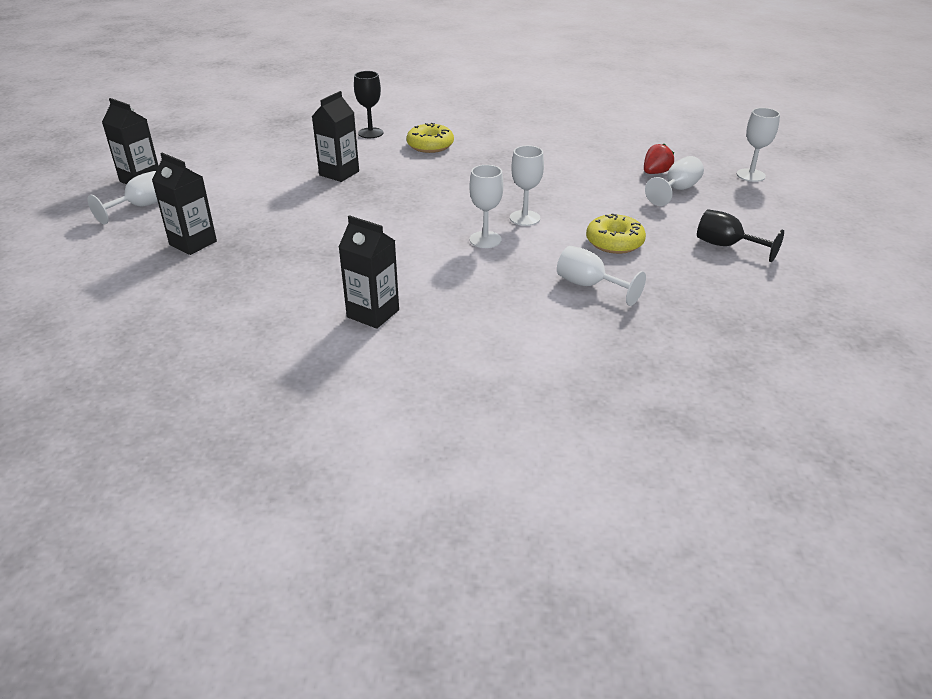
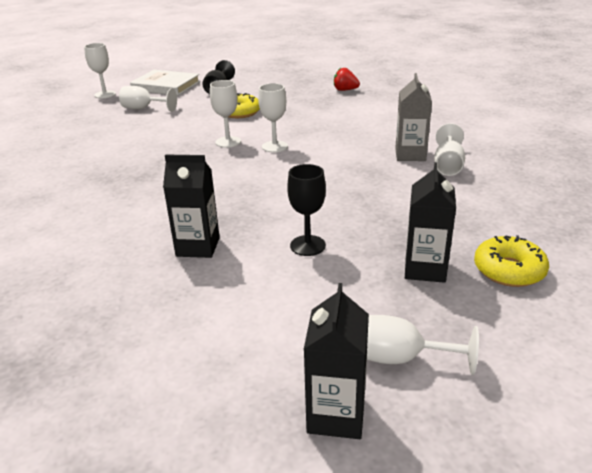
camera: 115 degrees left, 5 degrees down
(370, 133) = (60, 269): black goblet -> black goblet (307, 245)
(373, 313) = (410, 155): black carton -> grey carton
(430, 145) = (91, 217): yellow donut -> yellow donut (509, 270)
(589, 285) = (301, 110): white goblet -> white goblet (447, 166)
(655, 173) = (115, 118): red strawberry -> red strawberry (345, 90)
(766, 214) = (166, 86): none -> white book

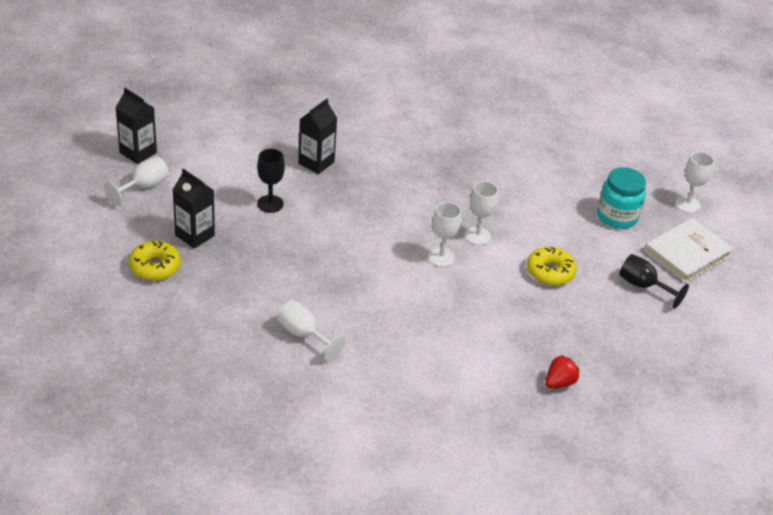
camera: 115 degrees right, 10 degrees up
(143, 108) = (617, 216): white goblet -> turquoise jar
(410, 155) = (346, 326): grey carton -> none

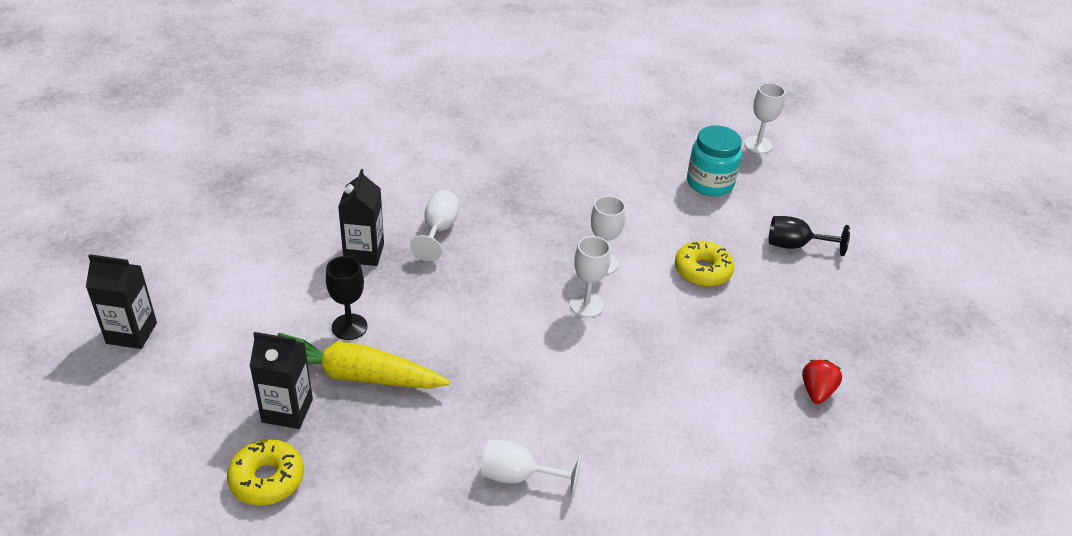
camera: 30 degrees left, 0 degrees up
(144, 187) = (172, 375): white goblet -> white goblet (438, 230)
(251, 234) = (356, 376): none -> yellow carrot
(687, 253) = (801, 194): white book -> none

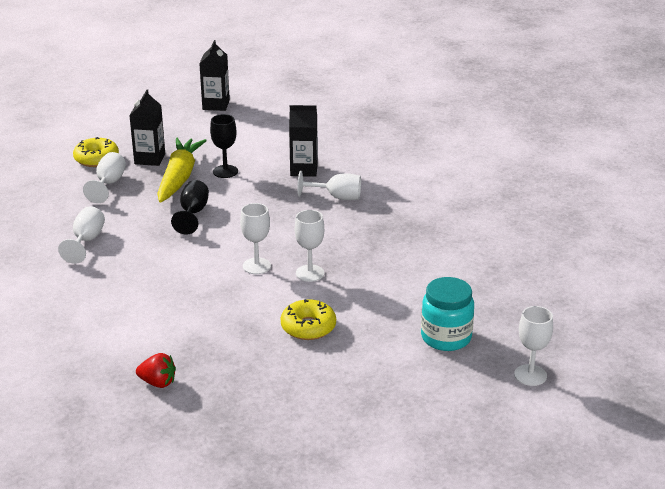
camera: 90 degrees right, 10 degrees down
(355, 458) = (109, 184): none -> white goblet
(795, 245) = (356, 387): black goblet -> black goblet (193, 213)

